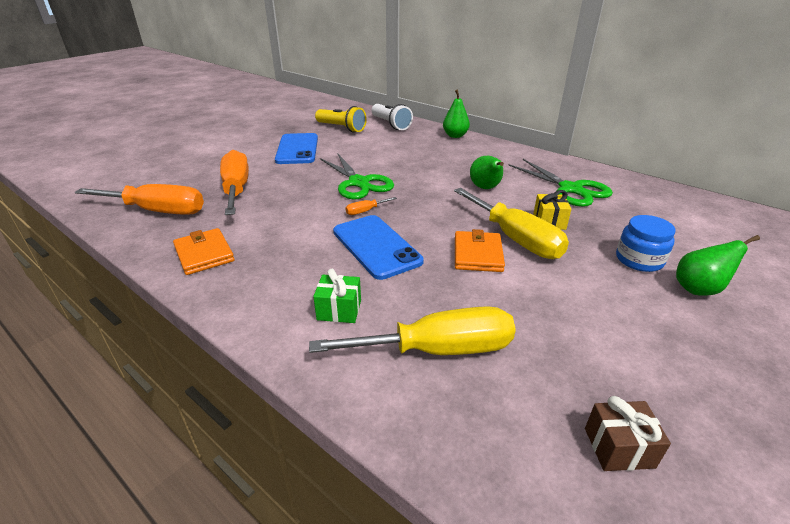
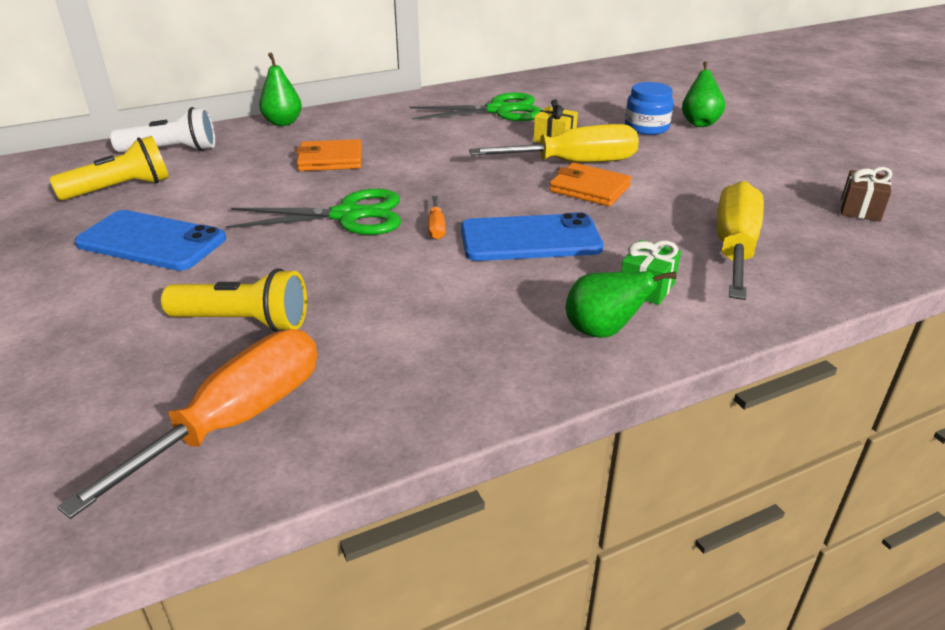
camera: 65 degrees left, 0 degrees up
(204, 254) = (446, 375): orange wallet -> orange wallet (330, 160)
(236, 189) = (243, 322): orange screwdriver -> yellow flashlight
(486, 188) = (453, 146): green pear -> green pear (603, 331)

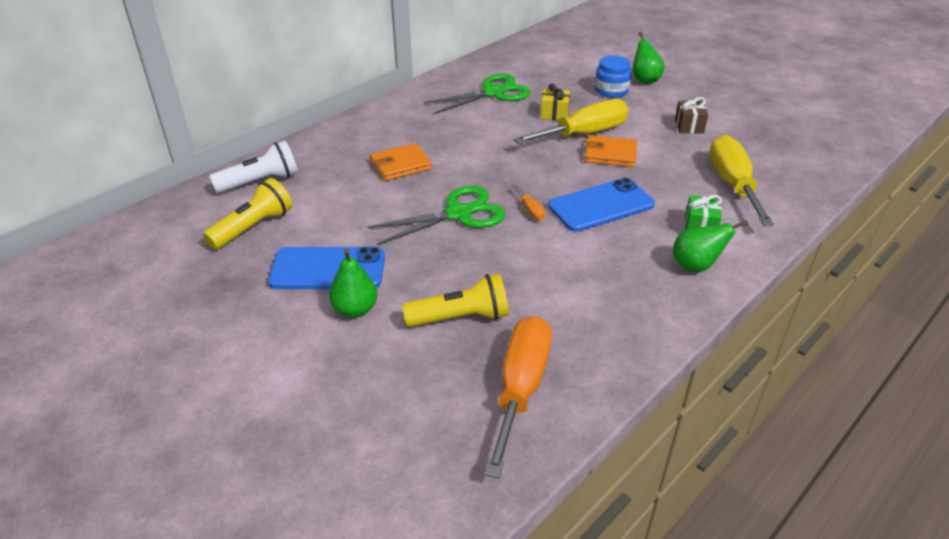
camera: 20 degrees left, 5 degrees up
(283, 123) = (329, 136): green pear -> green pear (355, 309)
(860, 209) = (788, 137): brown gift -> brown gift (689, 126)

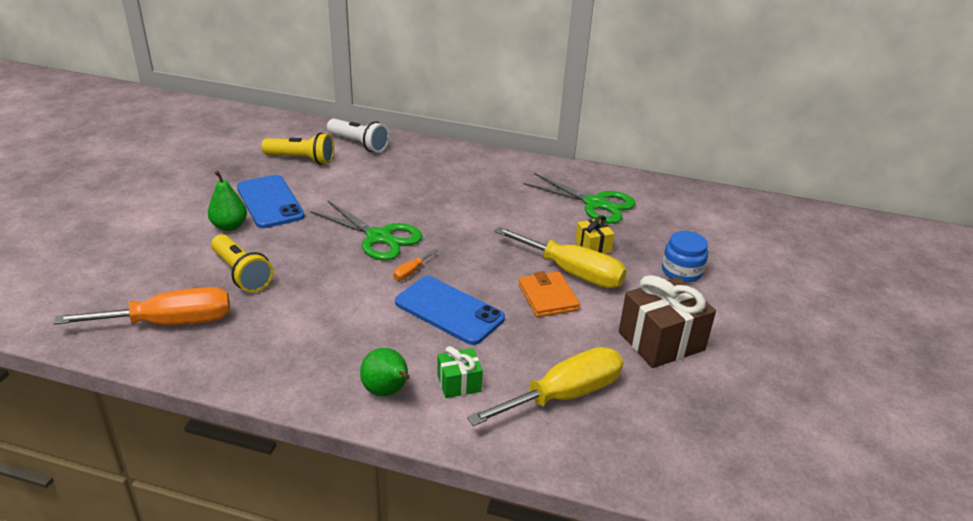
camera: 60 degrees right, 5 degrees down
(401, 165) = (429, 192): orange wallet -> none
(644, 80) = (734, 289): green pear -> none
(689, 126) = (661, 341): brown gift -> brown gift, size x1.90

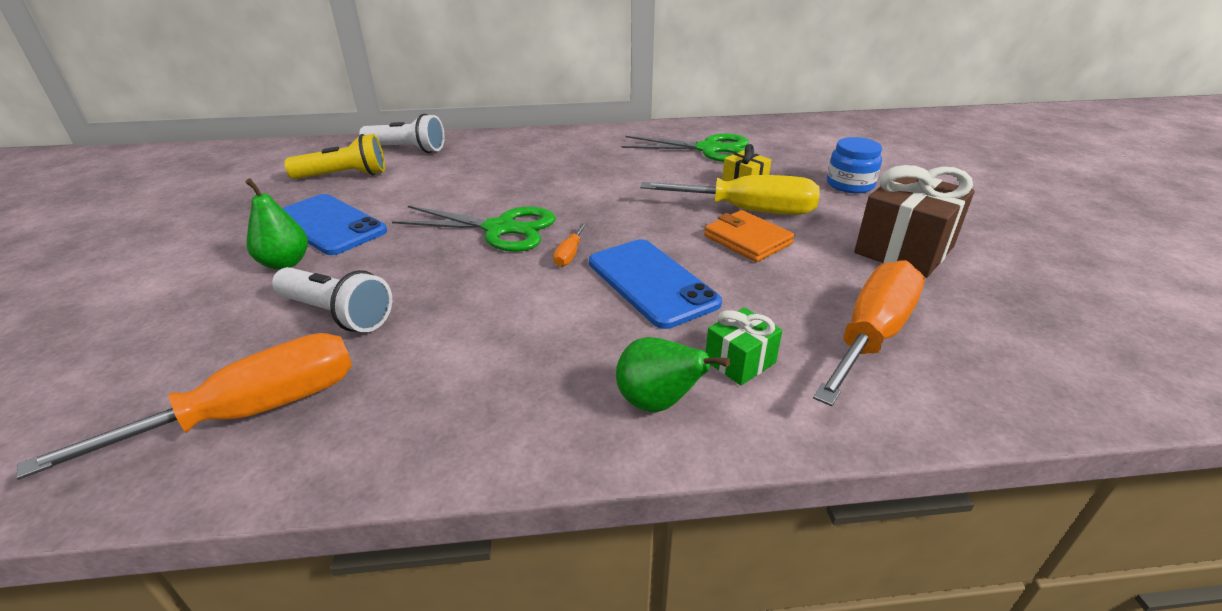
camera: 20 degrees left, 0 degrees up
(241, 274) = (337, 314): yellow flashlight -> white flashlight
(449, 310) = (651, 282): blue phone -> blue phone turned 45 degrees clockwise
(563, 395) = (871, 335): yellow screwdriver -> orange screwdriver

